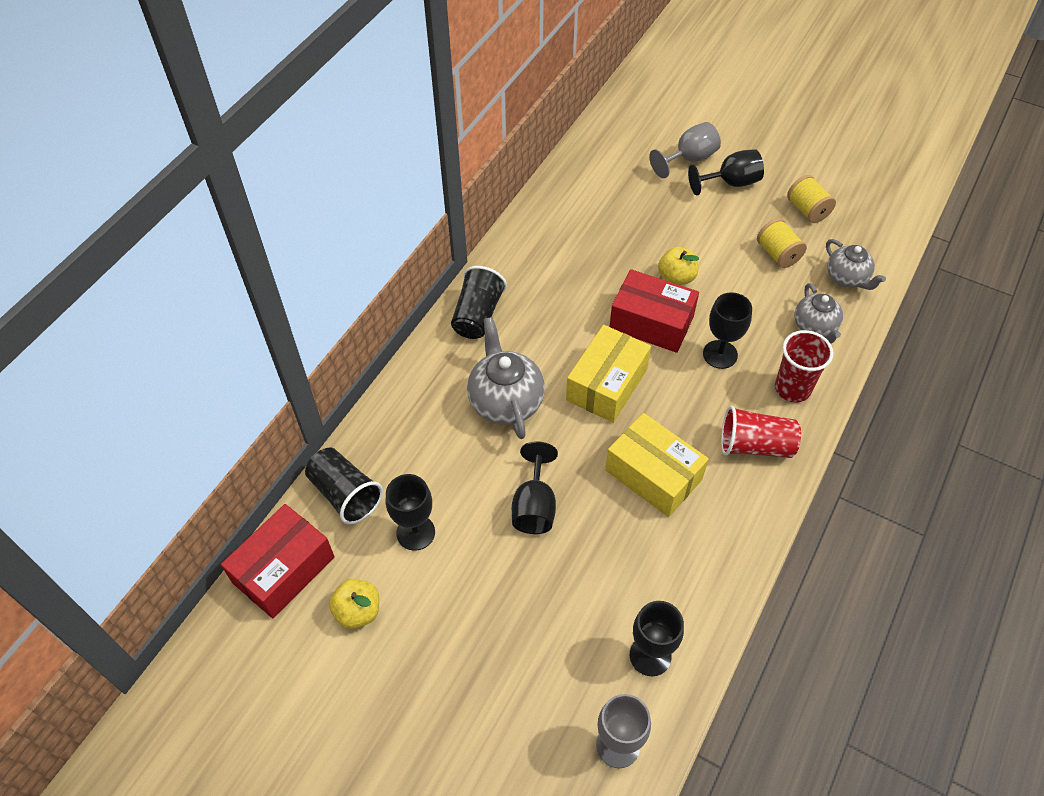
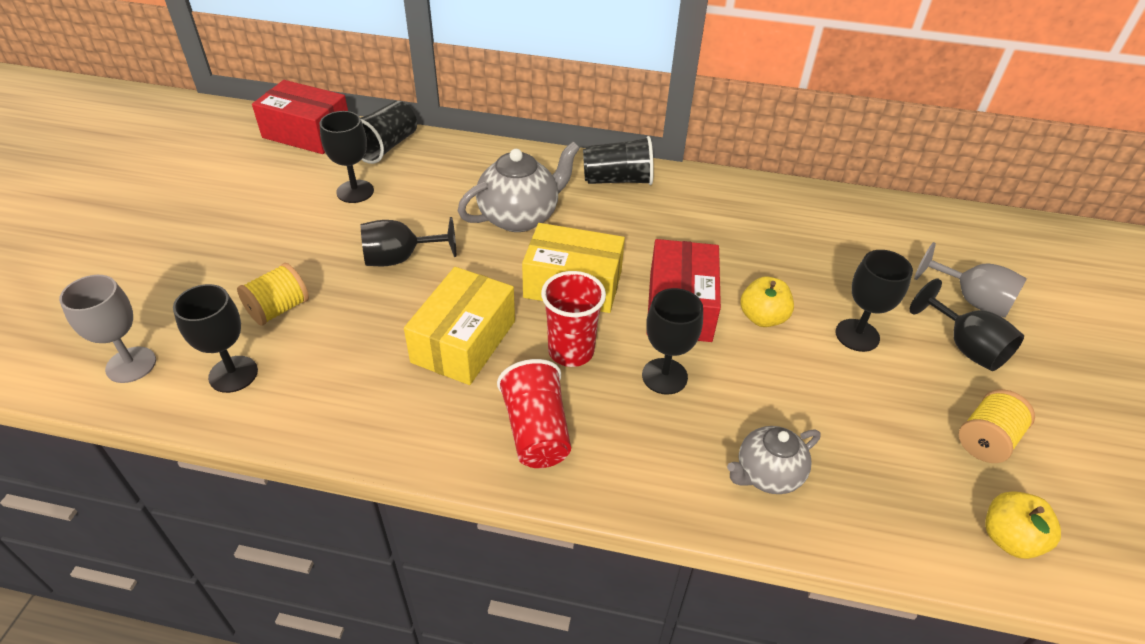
camera: 70 degrees right, 10 degrees down
(358, 611) = (271, 177): yellow apple -> yellow apple (1009, 538)
(707, 233) = (857, 335): none -> black goblet
(777, 254) = (874, 415): yellow spool -> yellow spool (278, 309)
(792, 388) = (645, 460): red cup -> red cup (571, 351)
(847, 278) = (886, 506): grey teapot -> none

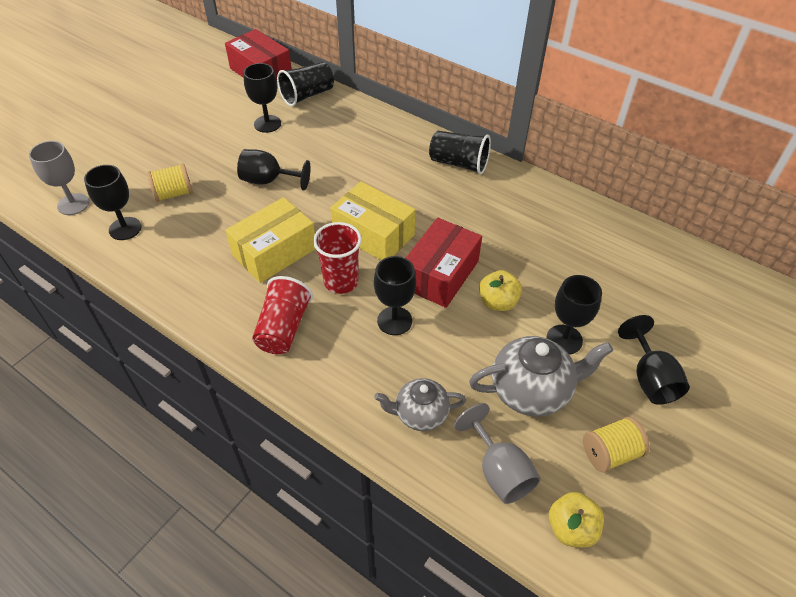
camera: 25 degrees right, 5 degrees up
(520, 217) = (368, 173): grey teapot -> grey teapot (531, 391)
(971, 300) = (686, 343): grey goblet -> grey goblet (499, 471)

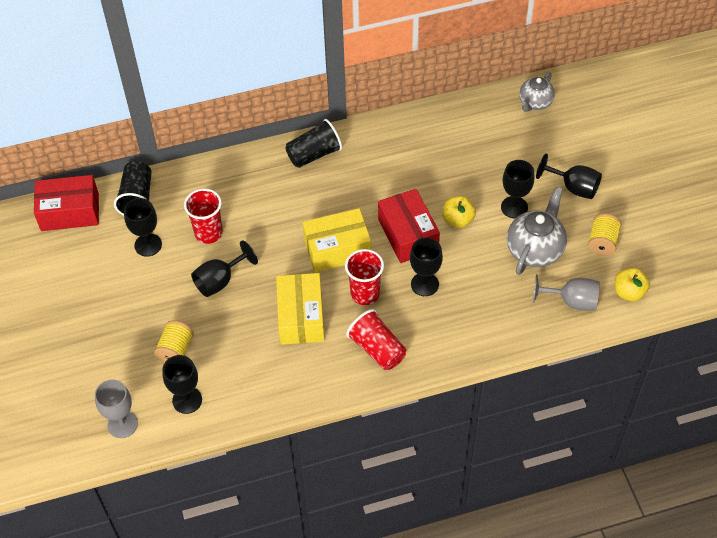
camera: 50 degrees left, 5 degrees up
(311, 149) = (208, 233): none -> red cup
(420, 414) = (505, 315): grey teapot -> grey teapot (535, 103)

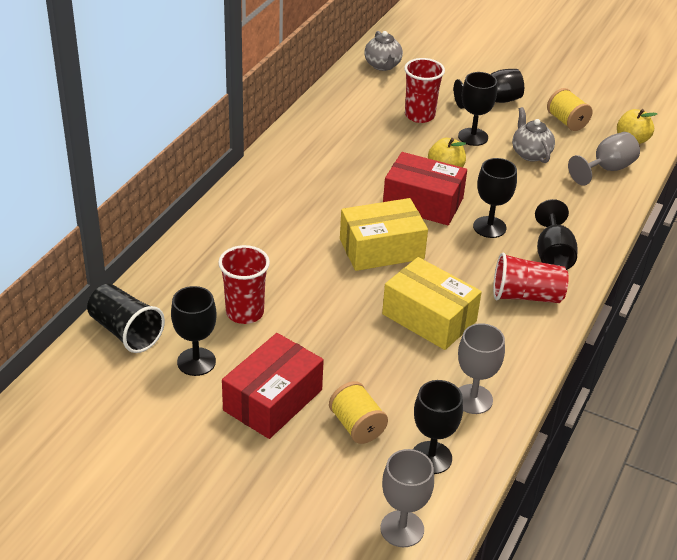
camera: 50 degrees left, 15 degrees down
(70, 212) = (63, 391): red box -> red box (273, 400)
(220, 281) = (314, 341): black goblet -> black goblet (553, 255)
(254, 386) = (473, 399): none -> grey goblet
(314, 154) = (254, 195): black cup -> none
(337, 249) = (381, 249): yellow box -> yellow box turned 45 degrees clockwise
(365, 294) = (454, 265): red cup -> red cup (419, 115)
(535, 249) = (530, 153): grey teapot -> grey teapot, size x0.64

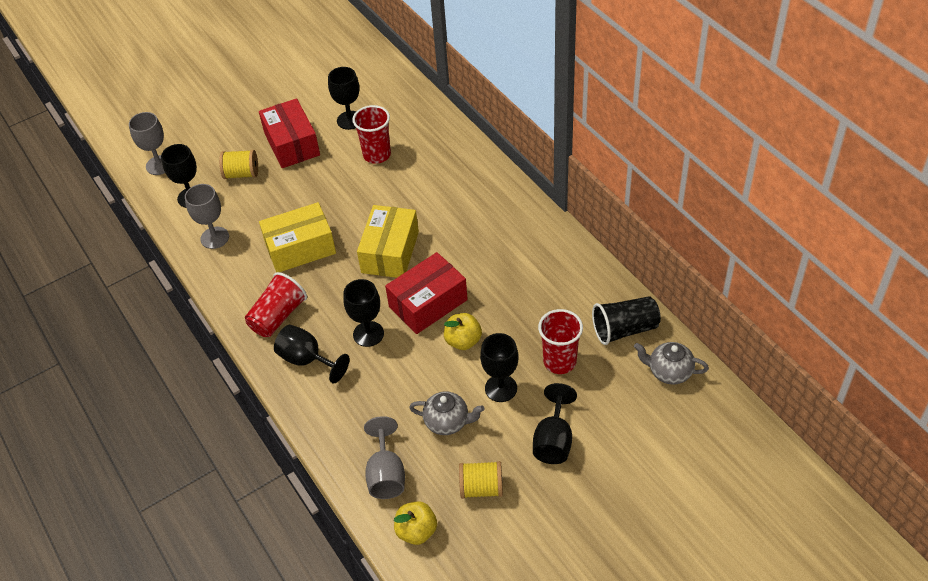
camera: 125 degrees right, 10 degrees up
(126, 332) = (400, 96): black cup -> black cup (624, 329)

